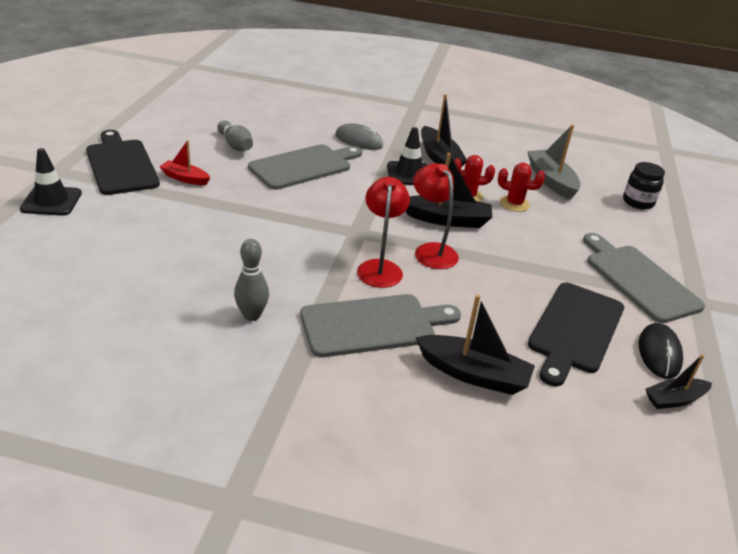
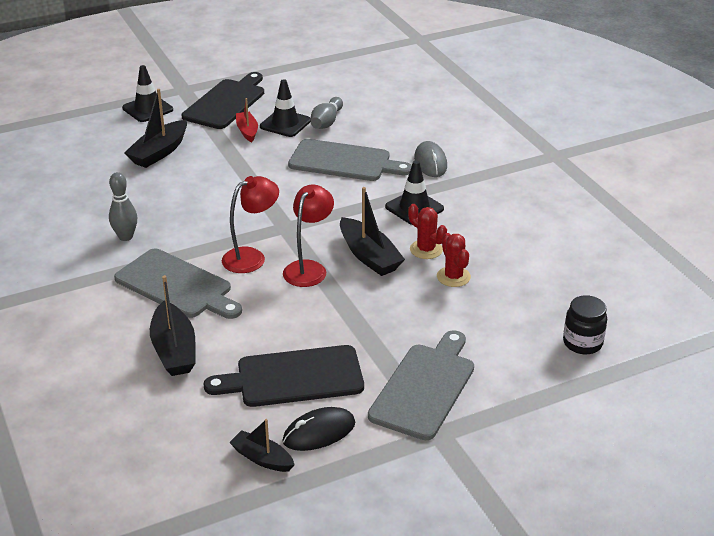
camera: 55 degrees right, 0 degrees up
(205, 159) = (285, 124): none -> black traffic cone
(439, 158) = (471, 209): black boat -> black boat (159, 152)
(551, 181) = (535, 280): grey boat -> none

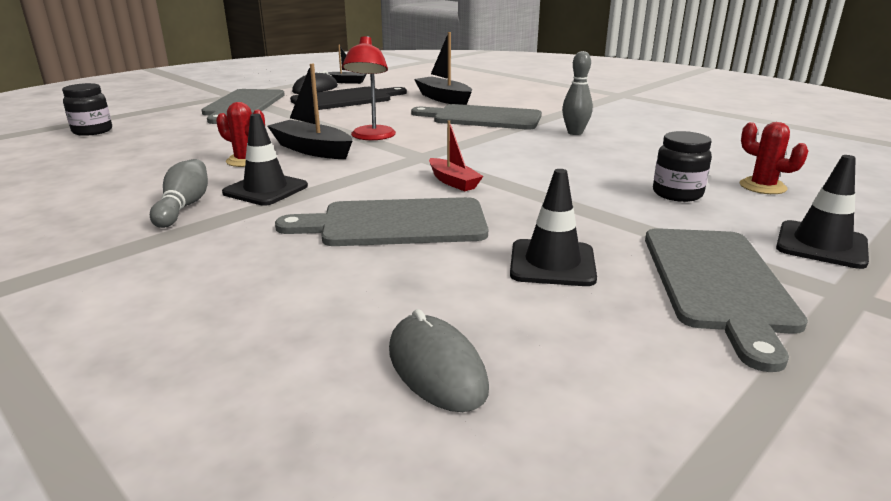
camera: 160 degrees right, 10 degrees down
(159, 152) = (677, 194): black boat -> black jar
(226, 102) = (718, 283): black cutting board -> grey cutting board
(247, 131) = (600, 240): red boat -> red boat (453, 182)
(251, 257) = (435, 136): red lamp -> none
(326, 122) = (477, 280): grey bowling pin -> grey bowling pin (184, 206)
(430, 162) = (244, 245): grey mouse -> grey mouse (436, 368)
(453, 277) = (214, 148): red cactus -> red cactus (762, 186)

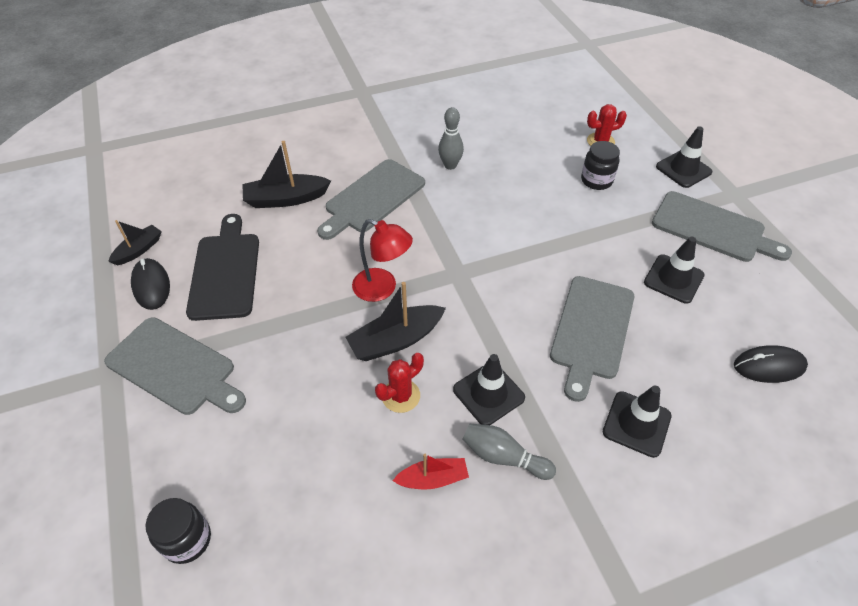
camera: 65 degrees left, 25 degrees up
(254, 267) = (636, 424): none -> black traffic cone
(436, 368) = (769, 366): grey mouse -> black mouse
(453, 182) = (525, 274): red boat -> red boat (433, 479)

